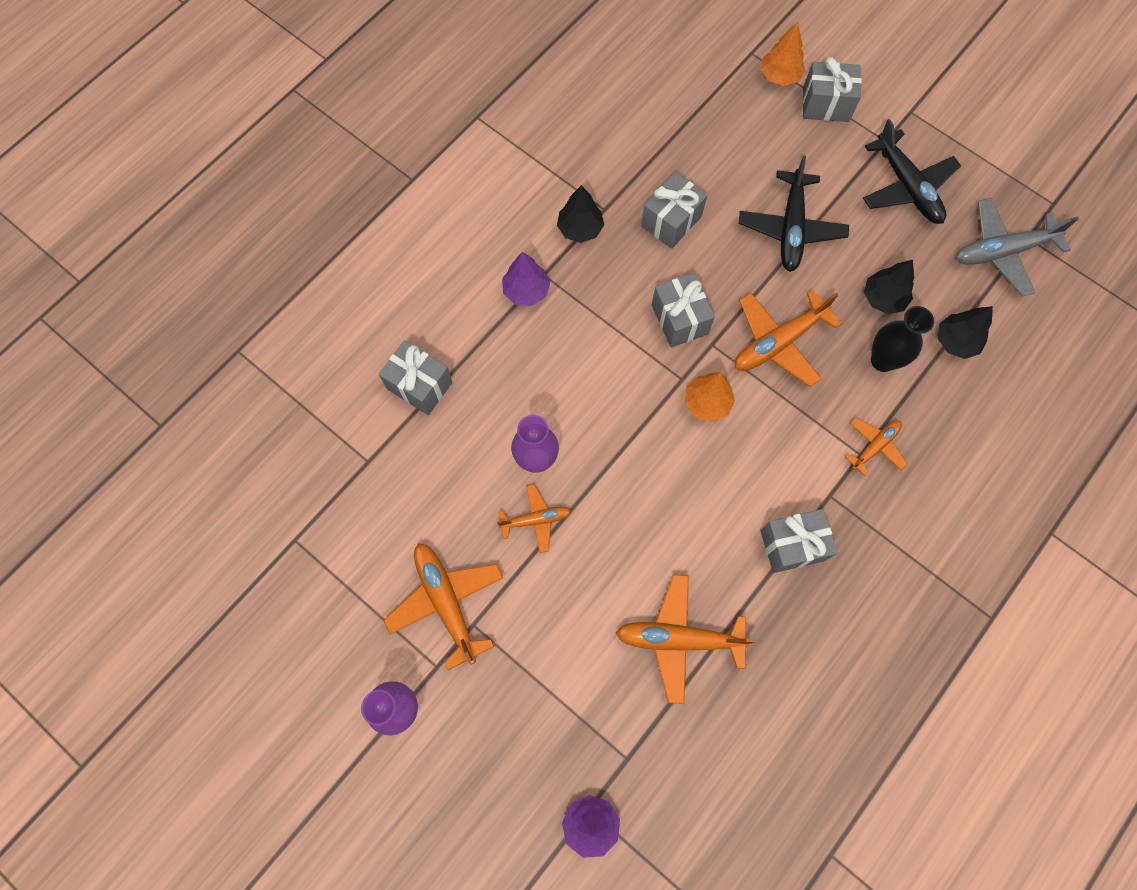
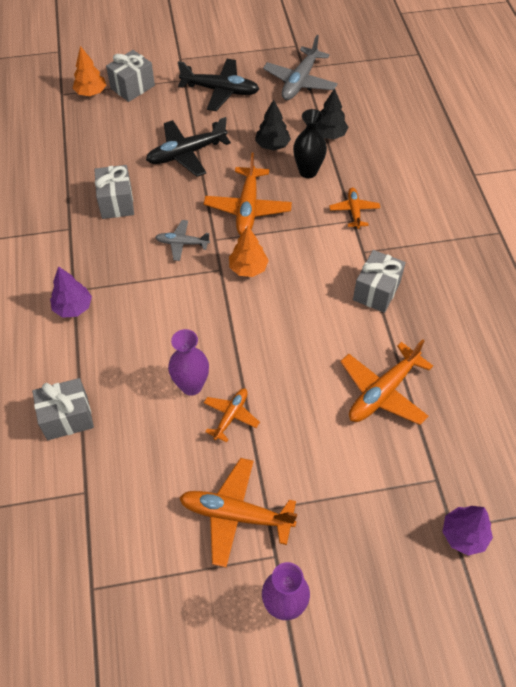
camera: 50 degrees left, 15 degrees down
(580, 229) = (67, 250): black tree -> none
(679, 319) = (182, 243): grey gift -> grey plane
(791, 228) = (186, 153): black plane -> black plane turned 105 degrees clockwise

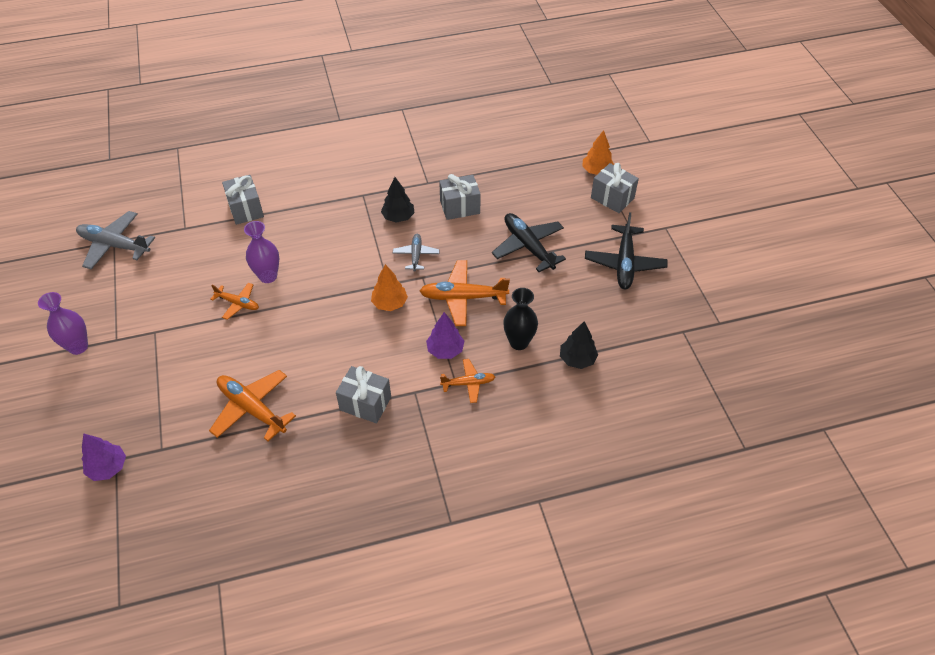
camera: 85 degrees right, 5 degrees down
(73, 307) = (345, 197): purple tree -> purple tree (445, 350)
(235, 515) = (153, 313): orange plane -> none
(272, 145) = (551, 311): black tree -> black tree (398, 217)
(300, 82) = (657, 329): grey plane -> grey plane (114, 245)

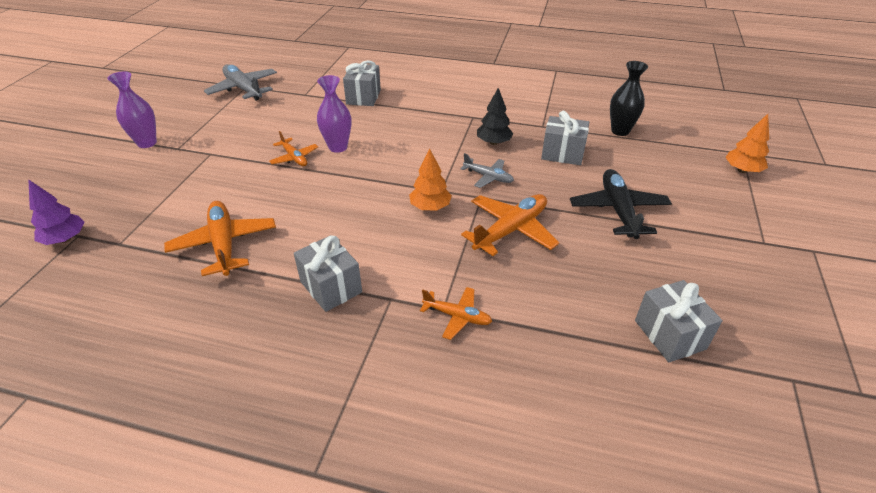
camera: 30 degrees right, 10 degrees down
(416, 255) = (488, 177): grey plane -> grey plane turned 90 degrees clockwise
(445, 350) = (455, 272): purple tree -> none
(463, 298) = (511, 230): orange plane -> orange plane turned 105 degrees clockwise
(519, 342) = (547, 299): black vase -> black vase (620, 131)
(577, 359) = (614, 349): black tree -> none
(612, 198) = (750, 199): grey gift -> grey gift (669, 334)
(624, 263) = (736, 268): black plane -> none

